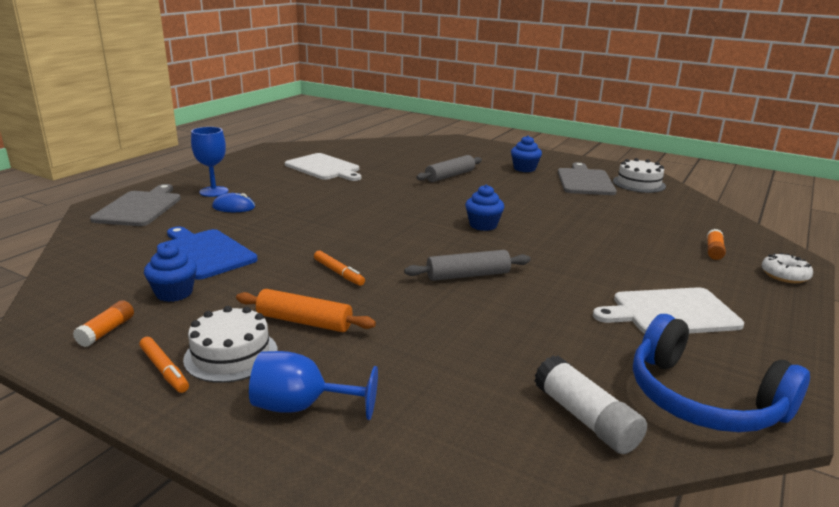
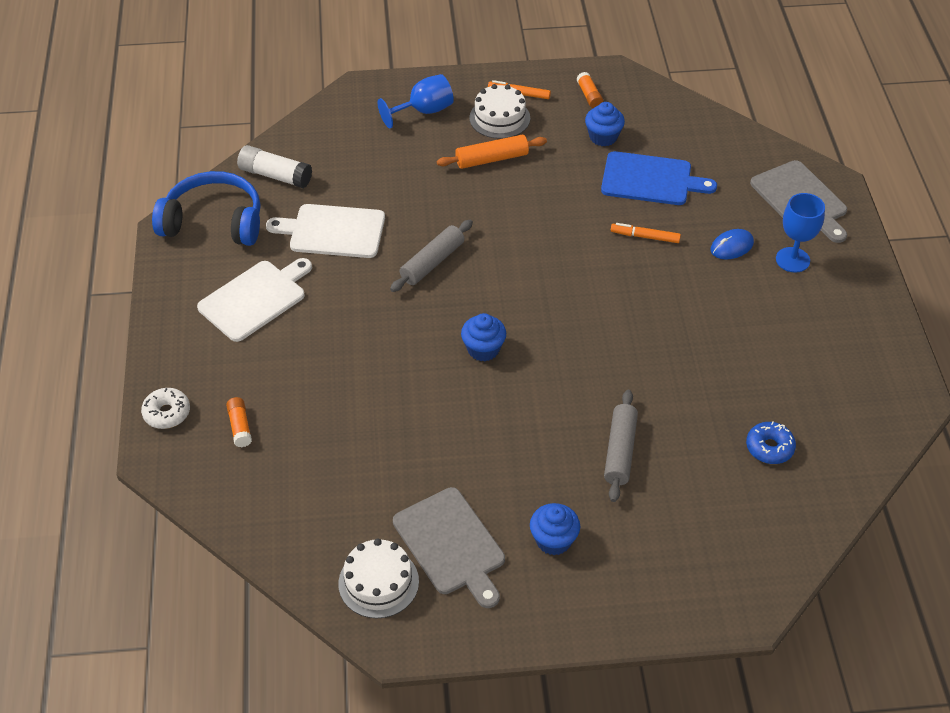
camera: 145 degrees right, 25 degrees up
(324, 168) = (776, 379): white cutting board -> white cutting board (333, 231)
(338, 273) = (527, 212): orange marker -> orange marker (645, 236)
(370, 157) = (769, 448): none -> blue donut

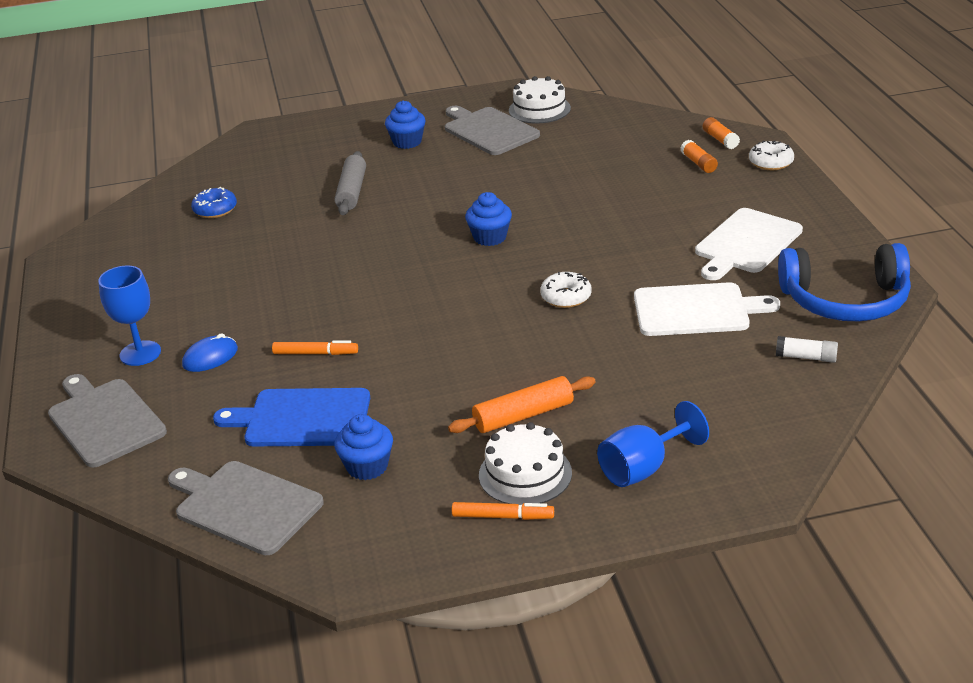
camera: 175 degrees right, 15 degrees down
(275, 175) = (806, 357): white glue stick -> white glue stick, size x0.61
(432, 262) = (566, 297): grey rolling pin -> white donut
(589, 96) = (390, 529): orange glue stick -> orange glue stick (720, 140)
(682, 122) = (245, 506): none -> grey cutting board

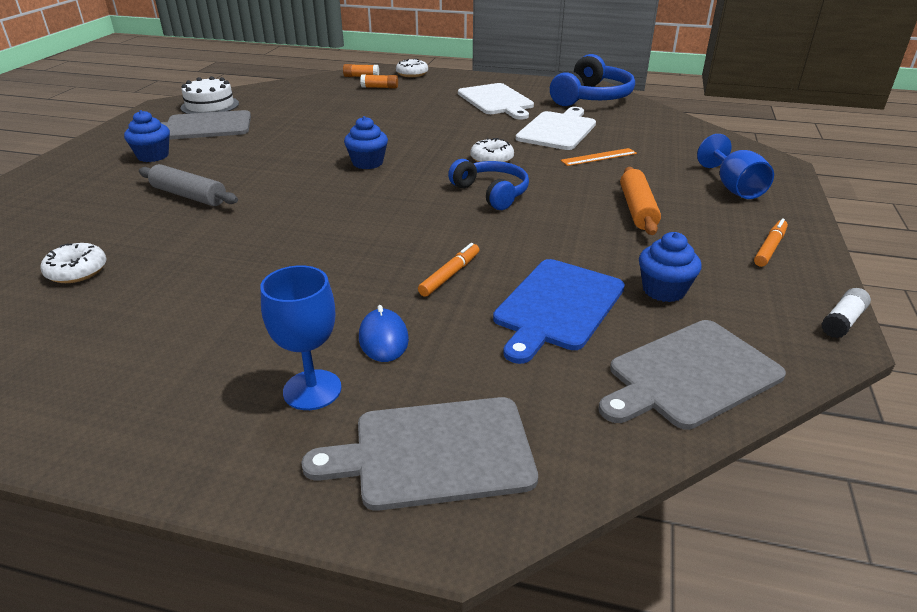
camera: 65 degrees left, 0 degrees up
(215, 210) = (77, 271): blue donut -> white donut
(485, 323) = (492, 193): none -> blue headphones
(525, 474) = (716, 227): white cake -> none
(641, 358) = (599, 157): none -> orange ruler
(806, 357) = (642, 119): white glue stick -> white glue stick (842, 321)

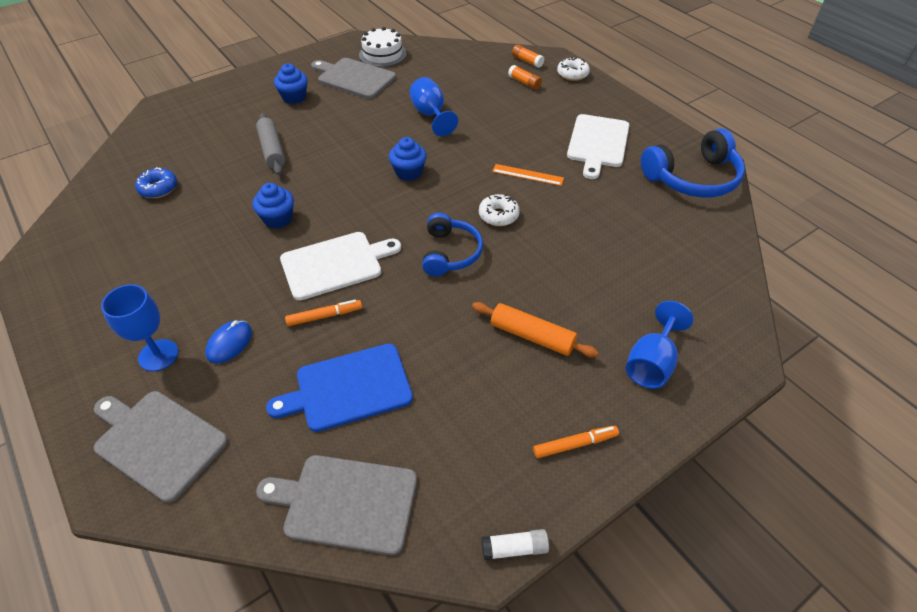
camera: 40 degrees right, 15 degrees up
(77, 271) = (158, 188): white donut -> blue donut
(327, 126) = (431, 115): none -> blue goblet
(558, 130) = (599, 207): white cutting board -> white cutting board (335, 264)
(599, 157) = (587, 259): orange ruler -> orange ruler (527, 175)
(637, 209) = (532, 336): orange rolling pin -> orange rolling pin turned 75 degrees clockwise
(663, 290) = (433, 425): blue cupcake -> blue cupcake (278, 219)

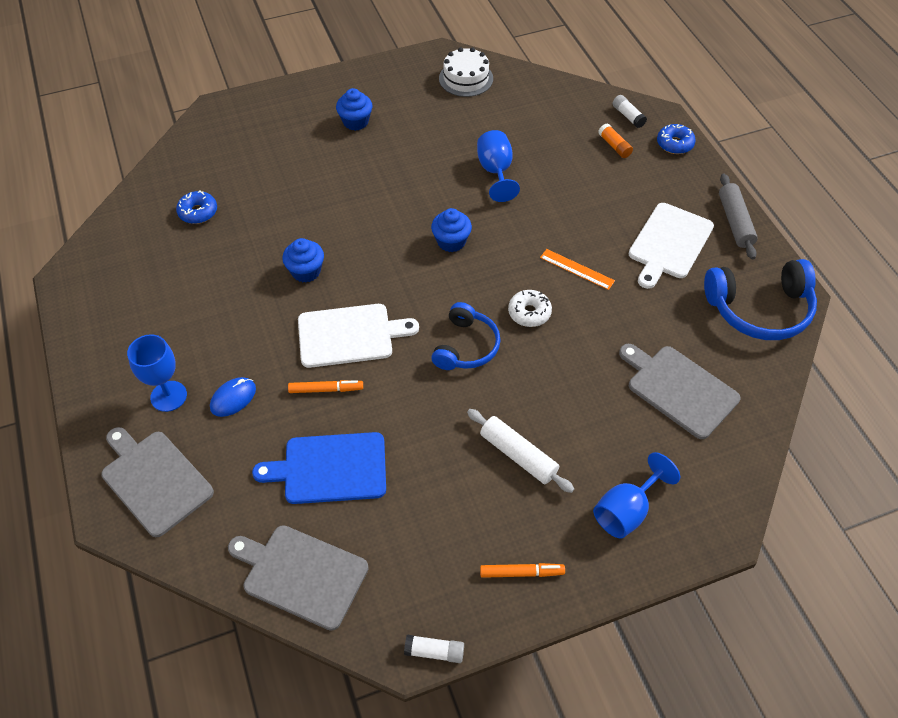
camera: 15 degrees right, 5 degrees up
(272, 150) = (318, 186): grey rolling pin -> grey rolling pin (734, 222)
(354, 78) = (426, 106): grey cutting board -> grey cutting board (679, 389)
(527, 61) = (628, 116): orange glue stick -> white glue stick
(532, 336) = (518, 455): orange rolling pin -> white rolling pin
(572, 74) = (674, 144): white donut -> blue donut

